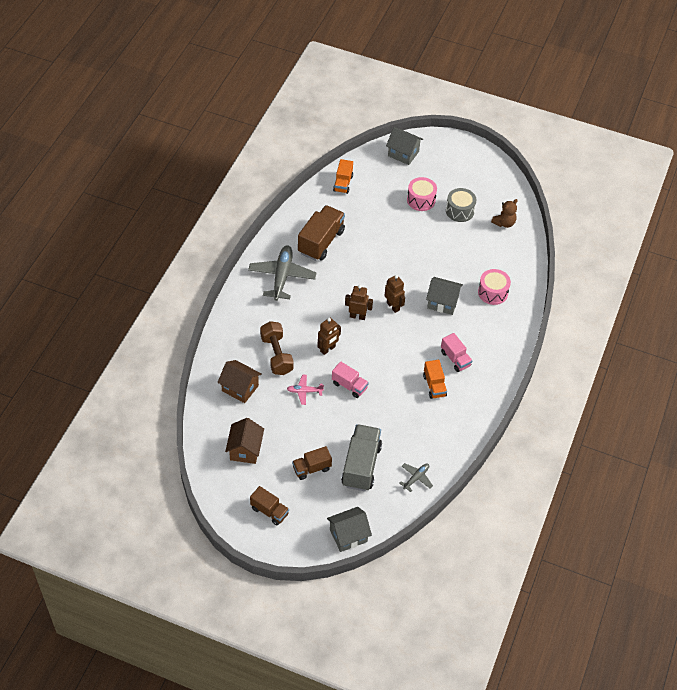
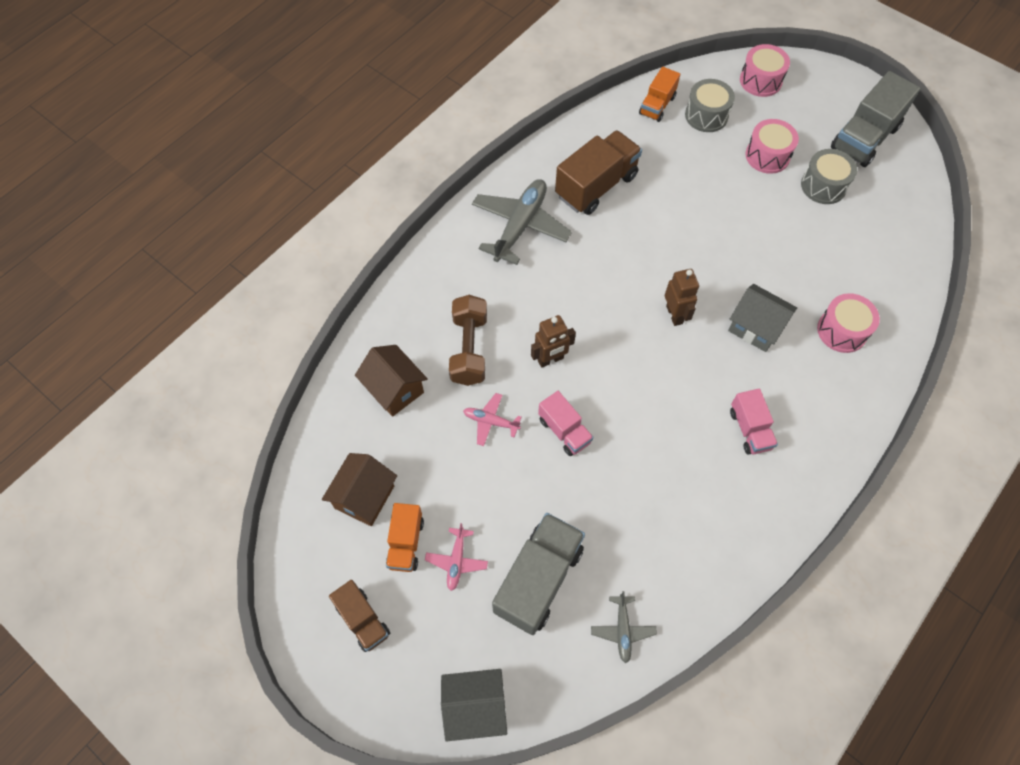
camera: 20 degrees right, 10 degrees up
(311, 468) = (456, 561): brown truck -> pink plane
(357, 316) = (614, 317): brown robot -> none
(376, 183) = (706, 115): none -> grey drum
(403, 154) = (760, 80): grey house -> pink drum
(416, 478) = (622, 630): grey plane -> grey plane turned 120 degrees clockwise
(434, 386) = (702, 468): orange truck -> orange truck (406, 543)
(476, 176) = (864, 138): none -> grey truck
(504, 223) = (889, 220): brown teddy bear -> none

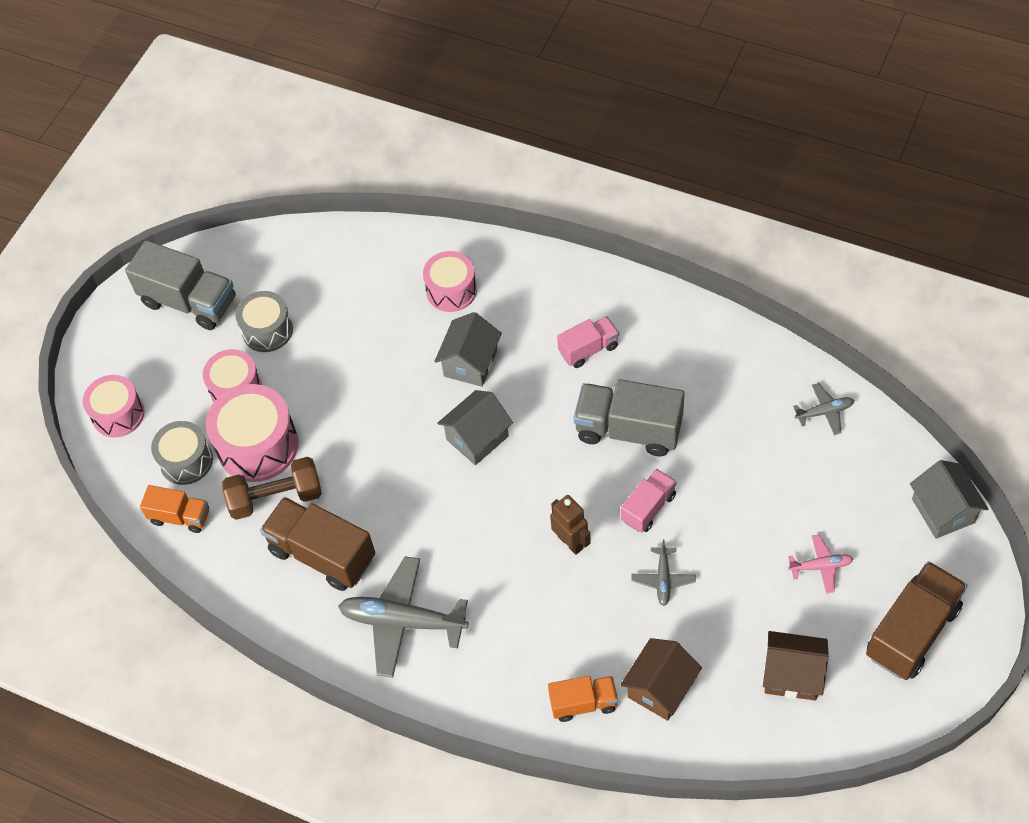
camera: 100 degrees left, 5 degrees down
(363, 620) = (912, 631): brown truck -> brown truck, size x1.72
(406, 543) = (822, 618): orange truck -> orange truck (583, 703)
(469, 349) = (584, 627): brown dumbbell -> brown dumbbell (276, 497)
(490, 421) = (663, 579): pink plane -> grey plane
(538, 579) = (808, 491): grey truck -> grey truck (628, 430)
(674, 314) = (477, 438): brown robot -> grey house
(708, 161) = (257, 445): none -> pink drum

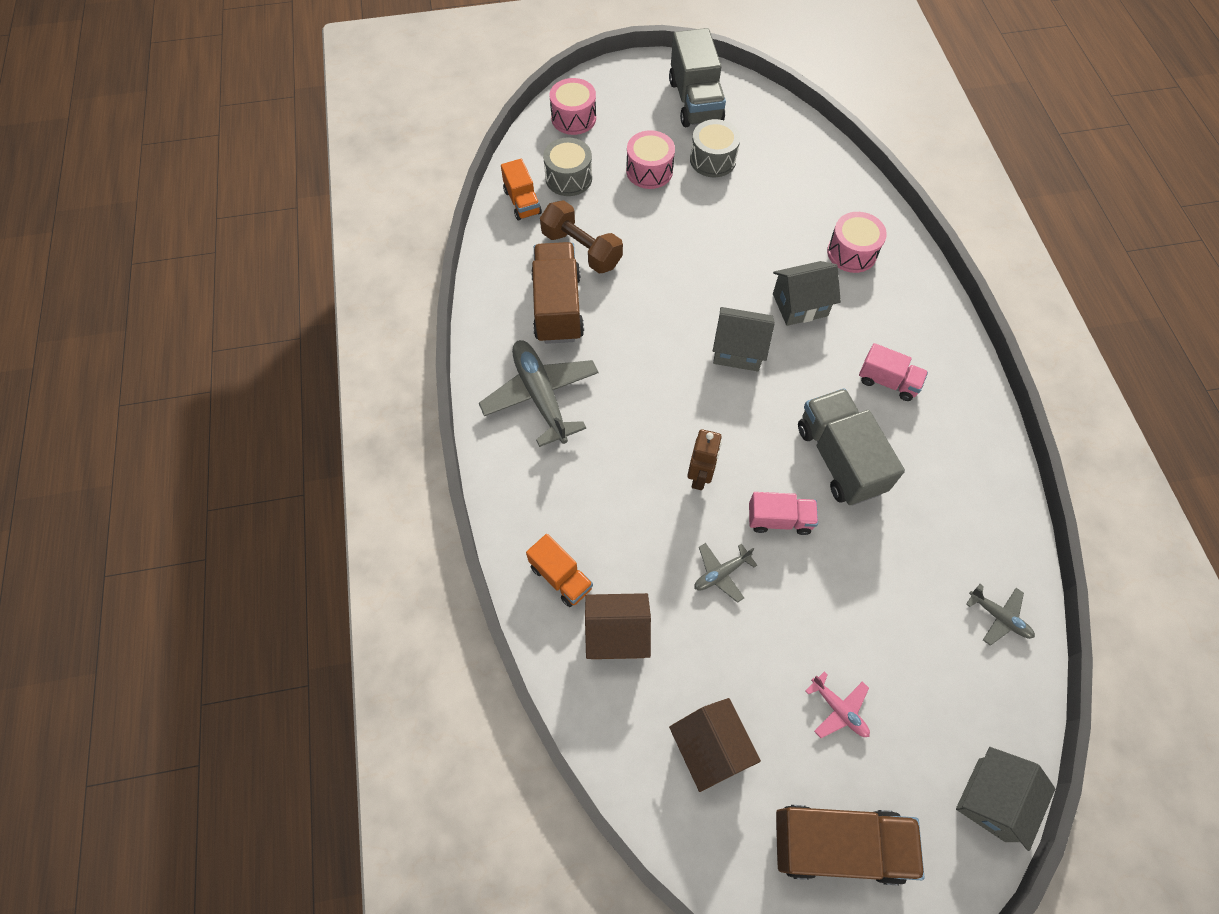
camera: 50 degrees right, 5 degrees up
(257, 445) = (614, 212): pink drum -> none

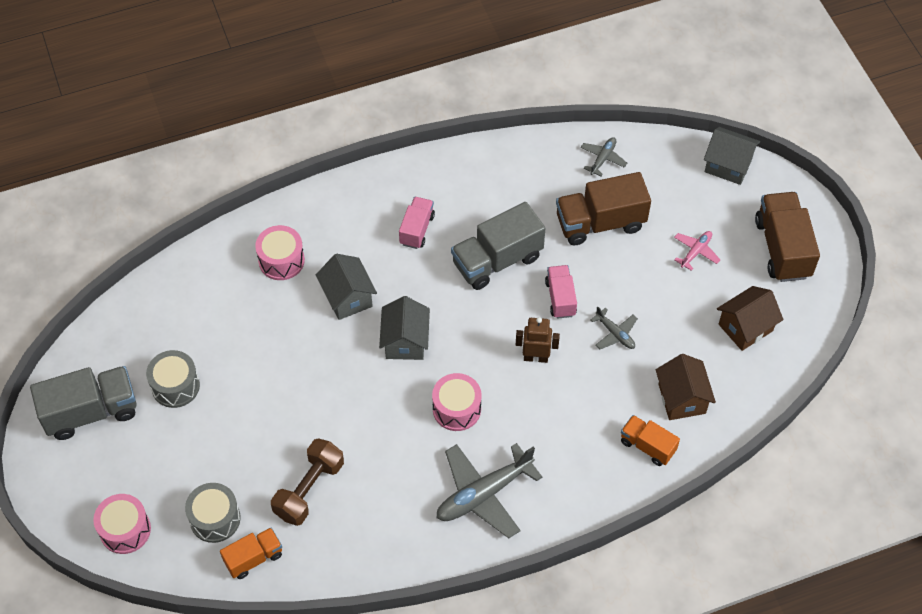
camera: 100 degrees left, 5 degrees down
(558, 307) = (383, 498): brown truck -> brown truck (600, 223)
(561, 577) = (647, 446): orange truck -> orange truck turned 90 degrees counterclockwise
(649, 171) = (197, 443): pink drum -> pink drum (456, 409)

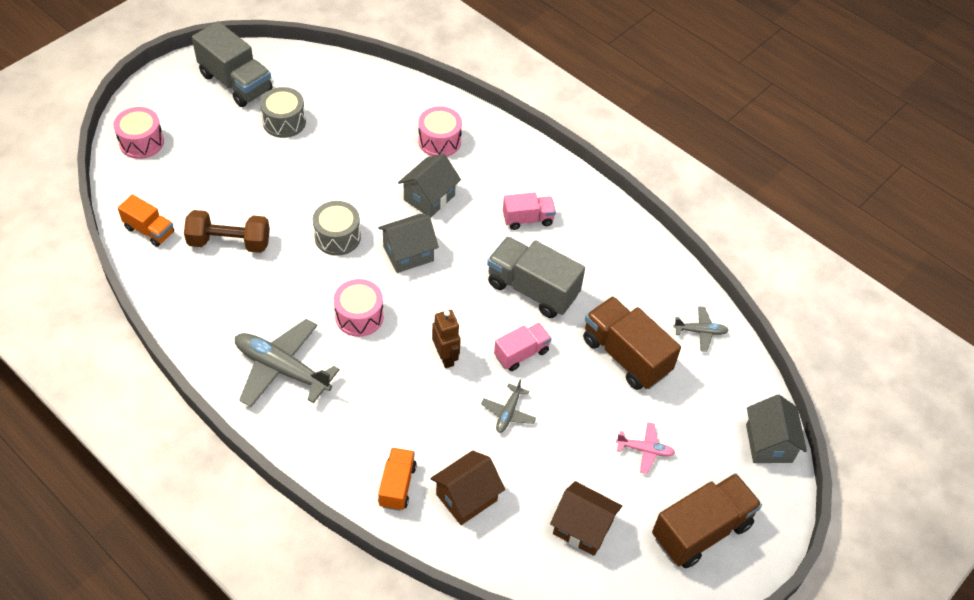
camera: 60 degrees right, 5 degrees down
(215, 519) = (175, 192): grey drum -> grey drum (337, 237)

